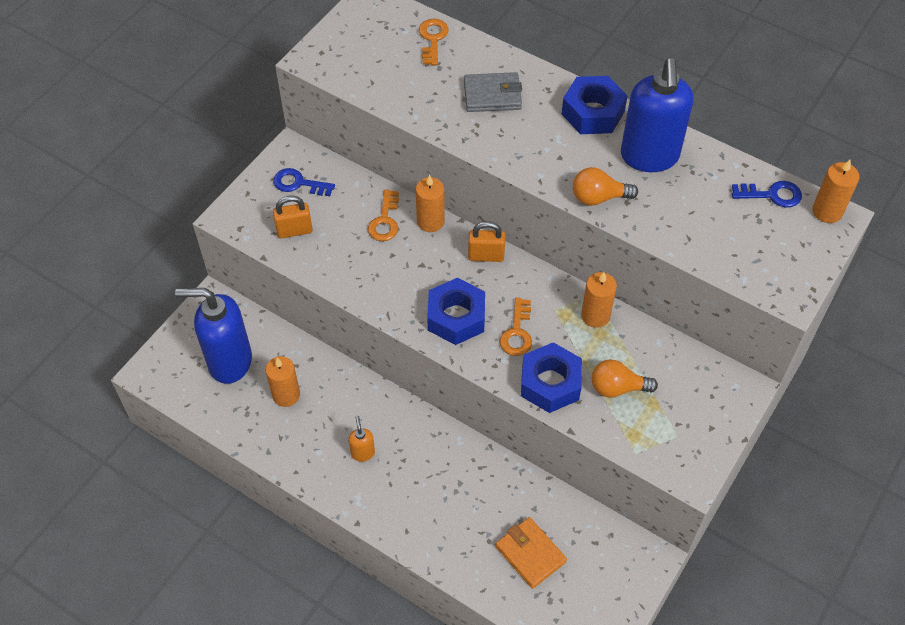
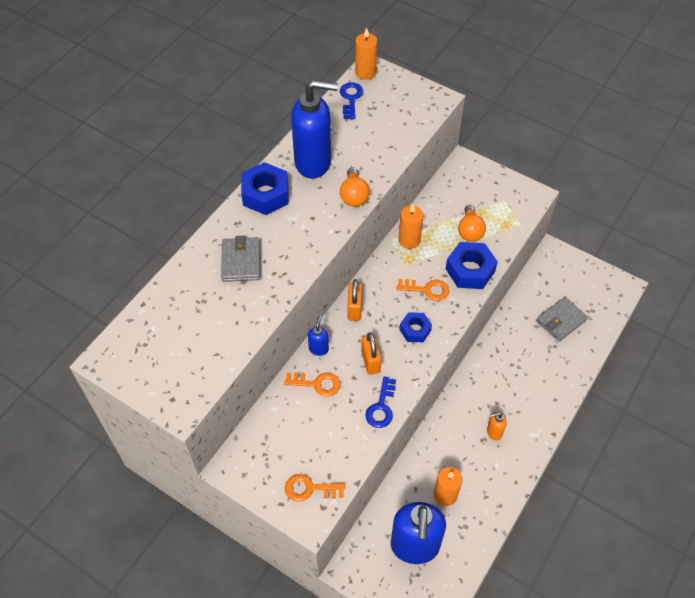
camera: 90 degrees left, 0 degrees up
(294, 230) = (327, 458): orange padlock -> orange padlock (370, 361)
(298, 183) = (271, 458): blue key -> blue key (381, 407)
(430, 221) = (318, 349): orange candle -> blue soap dispenser
(433, 39) = (166, 306): orange key -> orange key (309, 489)
(456, 317) = (415, 330): blue nut -> blue nut, size x0.61
(530, 554) = (561, 321): orange wallet -> grey wallet

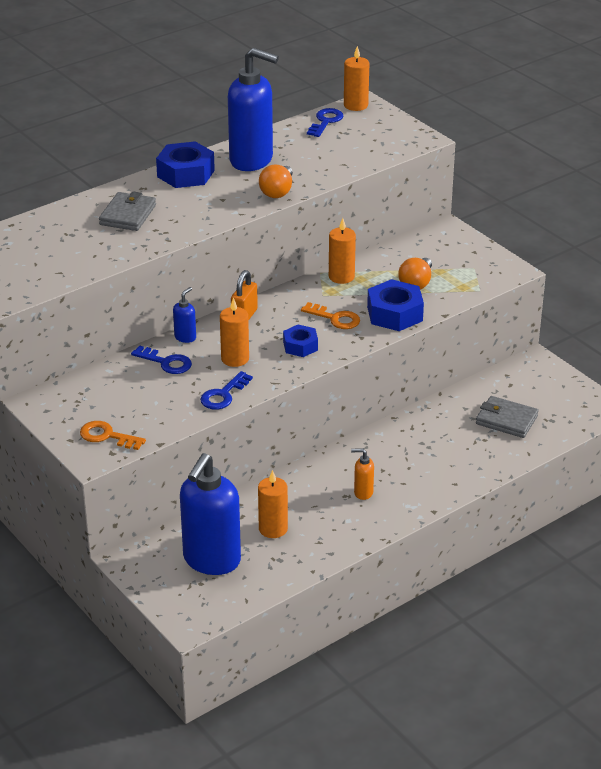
camera: 20 degrees right, 20 degrees down
(317, 384) = (166, 362): orange key -> blue key
(370, 361) = (235, 359): orange padlock -> orange candle
(561, 321) = (506, 420): grey wallet -> grey wallet turned 45 degrees clockwise

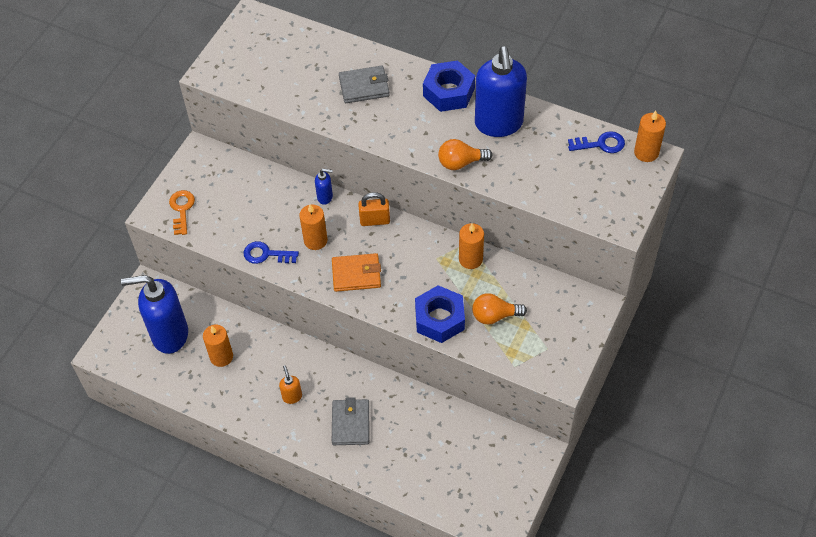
camera: 65 degrees right, 20 degrees up
(166, 362) = (287, 201): blue key -> none
(300, 346) = (356, 274): blue nut -> orange wallet
(335, 318) = (408, 281): orange key -> none
(506, 420) = (440, 460): grey wallet -> grey wallet (350, 423)

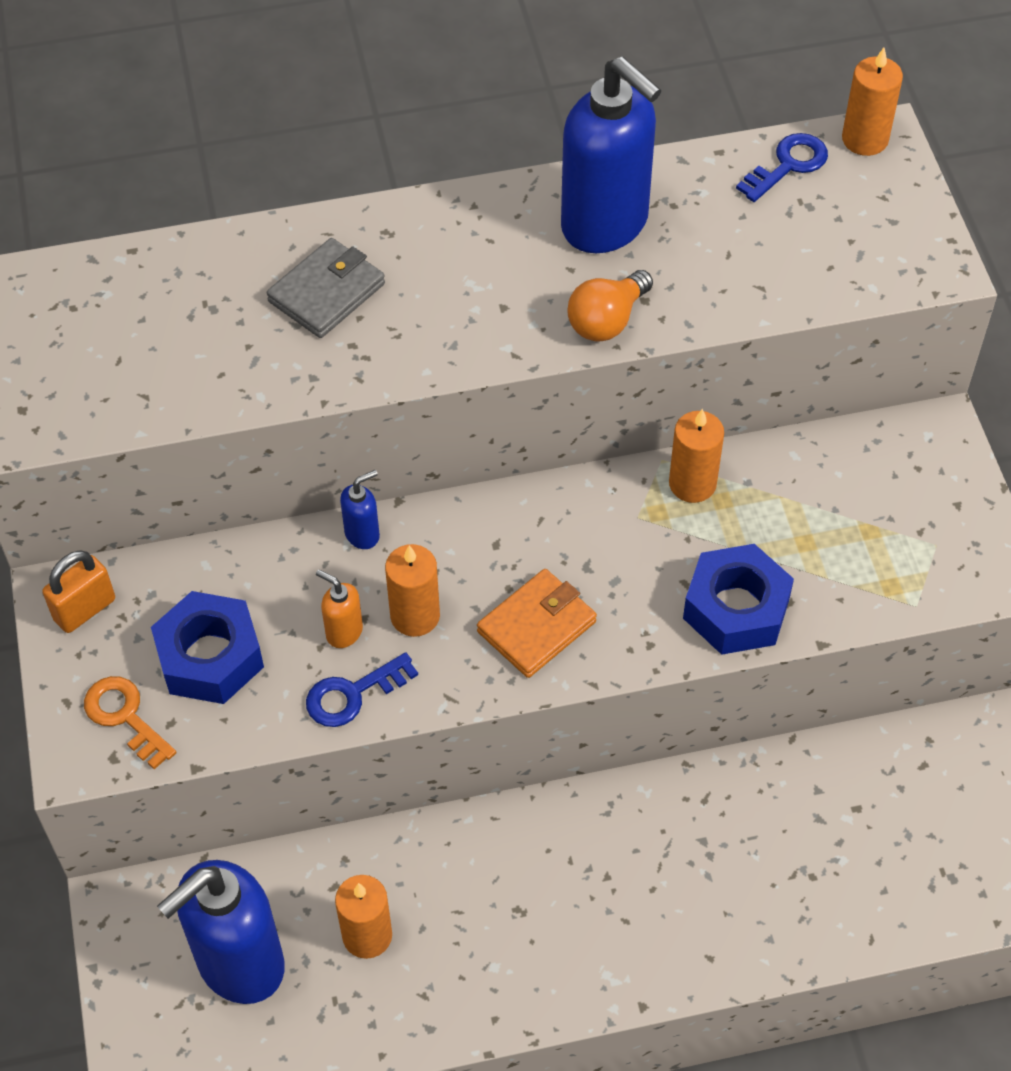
camera: 40 degrees left, 0 degrees up
(292, 396) = (549, 915): orange soap dispenser -> orange soap dispenser (344, 632)
(350, 423) = (684, 890): grey wallet -> none
(375, 220) = (482, 520): orange padlock -> orange padlock (85, 609)
(449, 92) = (476, 220): blue nut -> blue nut (210, 657)
(494, 316) = (812, 547): orange light bulb -> none

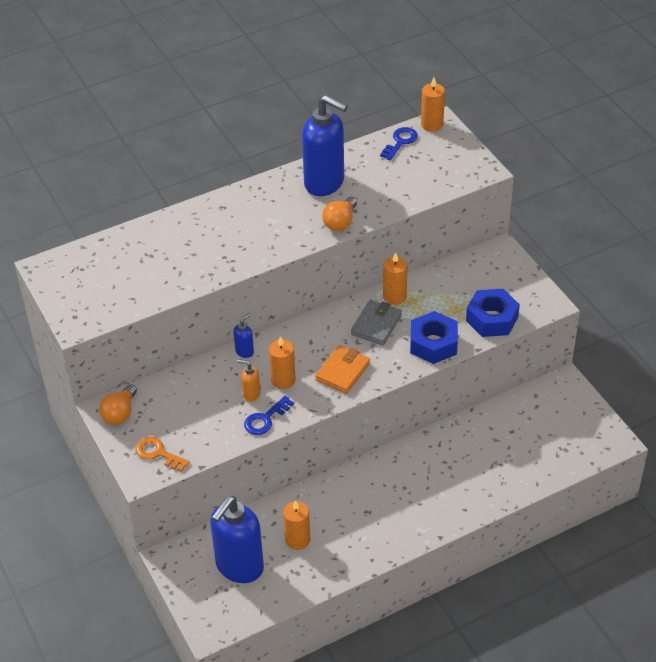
camera: 15 degrees left, 10 degrees down
(85, 609) = (120, 413): orange padlock -> orange light bulb
(210, 657) = (190, 419): blue nut -> blue nut (492, 319)
(327, 292) = (203, 237): grey wallet -> grey wallet (376, 325)

